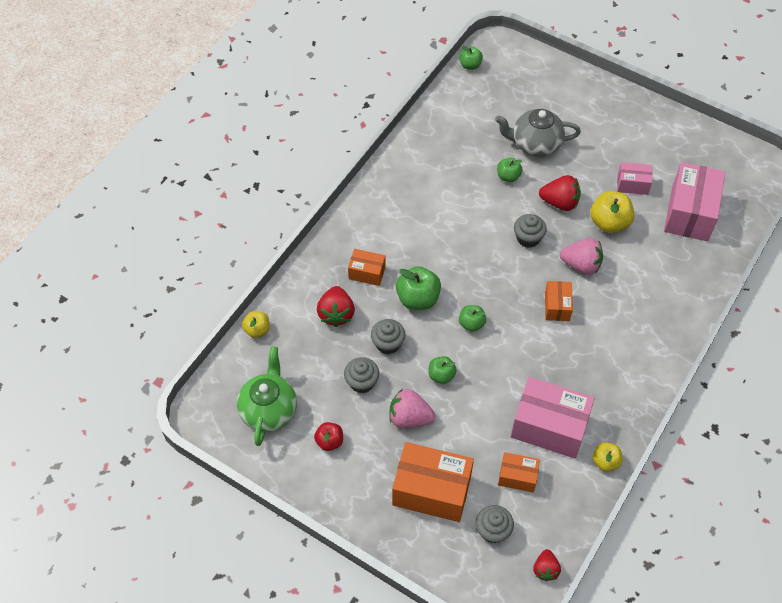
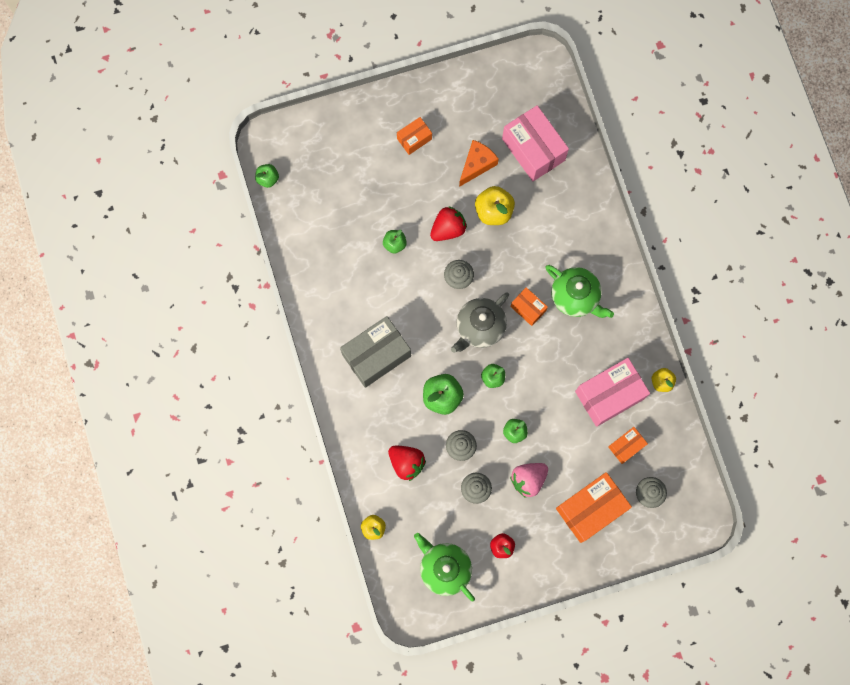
camera: 50 degrees left, 20 degrees up
(367, 273) = (391, 414): orange box -> orange box (414, 139)
(405, 228) = (376, 355): none -> grey box
(535, 144) = (383, 199): grey teapot -> grey teapot (479, 327)
(545, 569) = (698, 483): red strawberry -> none
(581, 265) = (510, 262): pink strawberry -> none
(605, 334) = (575, 297): none -> green teapot
(632, 184) = (477, 164): pink box -> orange cheese

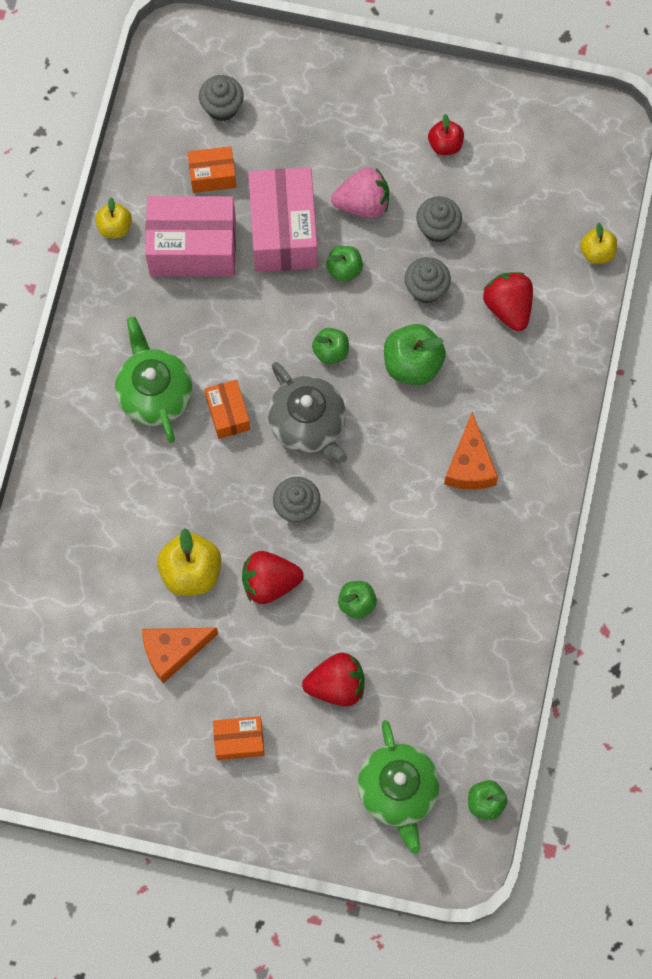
camera: 150 degrees left, 5 degrees down
(376, 355) = (469, 465): grey box -> orange cheese
(380, 195) = (336, 685): none -> red strawberry
(444, 568) = (533, 158): green teapot -> green teapot (398, 791)
(479, 327) = (308, 425): grey teapot -> grey teapot turned 75 degrees clockwise
(533, 149) = (80, 628): pink box -> pink box (283, 231)
(591, 509) = (305, 128): orange box -> none

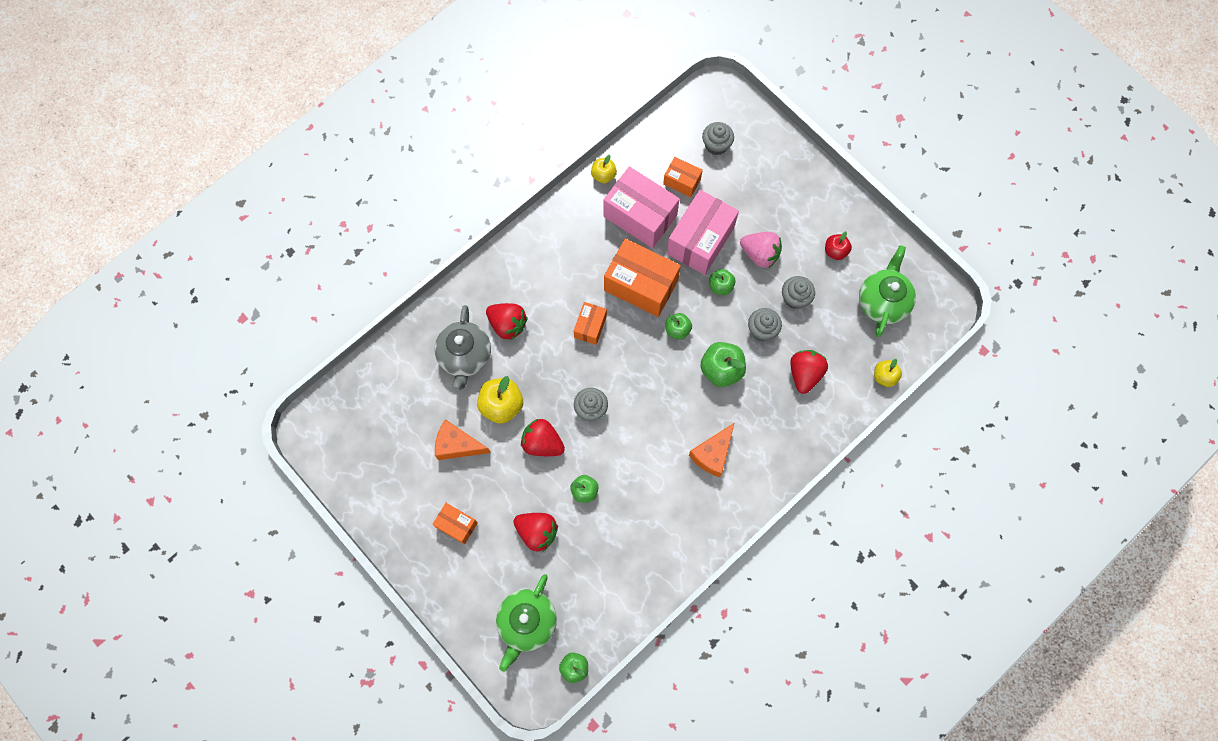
camera: 35 degrees right, 0 degrees up
(129, 475) = (507, 324): none -> red strawberry
(155, 394) = (556, 287): green teapot -> green teapot (882, 301)
(252, 327) = (641, 285): none -> orange box
(308, 425) = (633, 365): grey teapot -> grey teapot (465, 356)

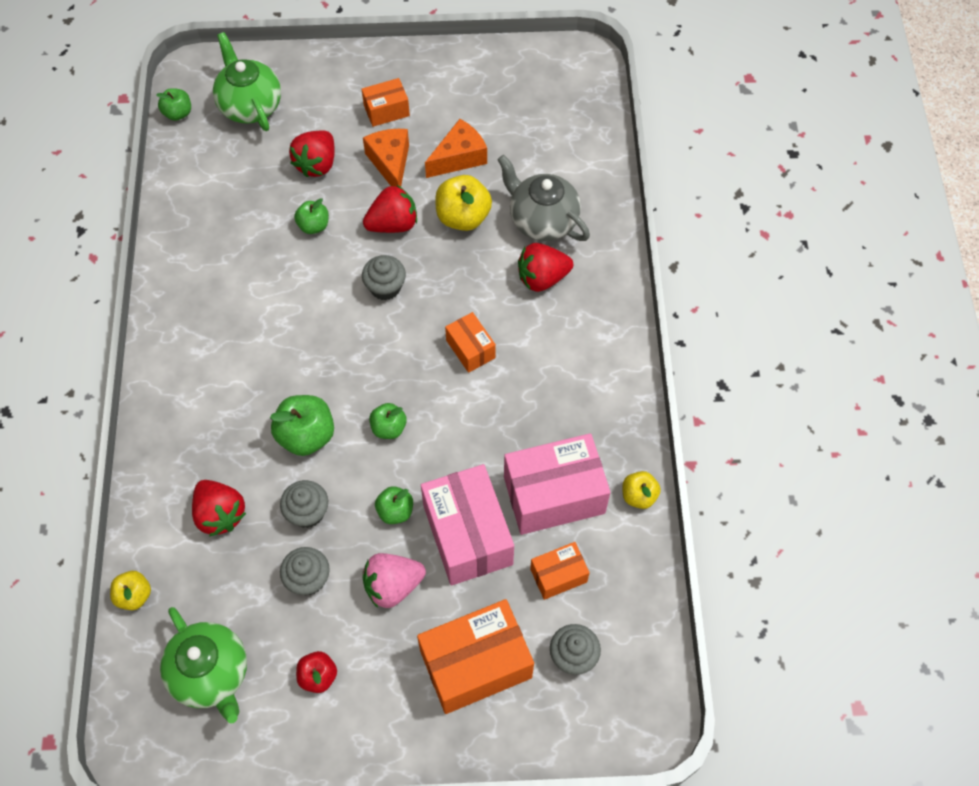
camera: 130 degrees right, 10 degrees down
(537, 532) = (317, 164): red strawberry -> red strawberry turned 45 degrees counterclockwise
(641, 285) = (471, 431): orange box -> orange box (476, 664)
(712, 454) = (234, 358): orange cheese -> orange cheese (390, 163)

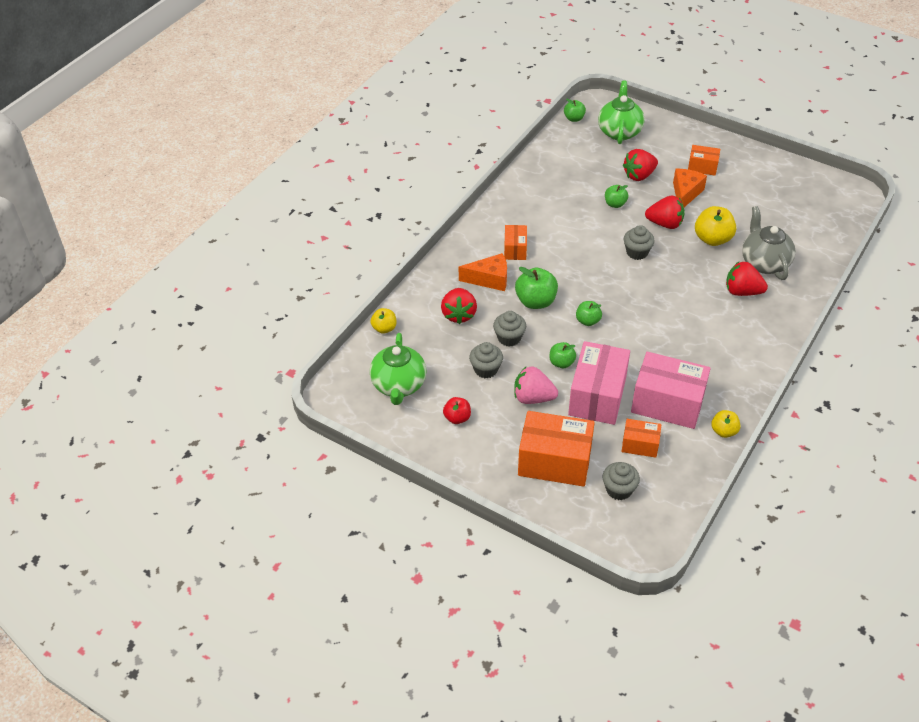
camera: 35 degrees right, 15 degrees down
(459, 158) = (732, 209): orange cheese -> orange cheese (489, 279)
(470, 349) = (668, 306): orange box -> orange box (515, 249)

